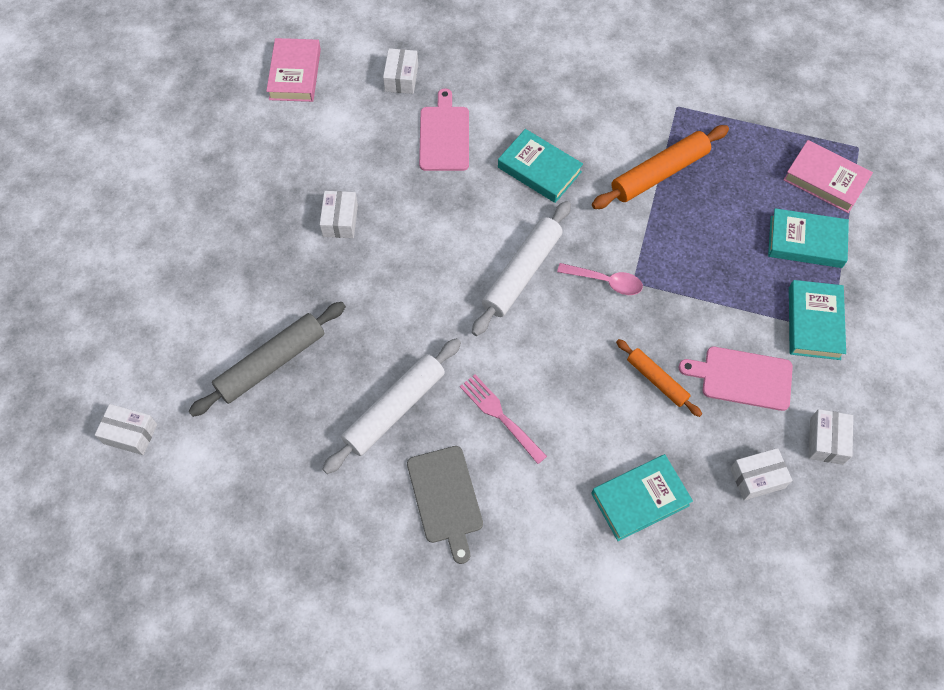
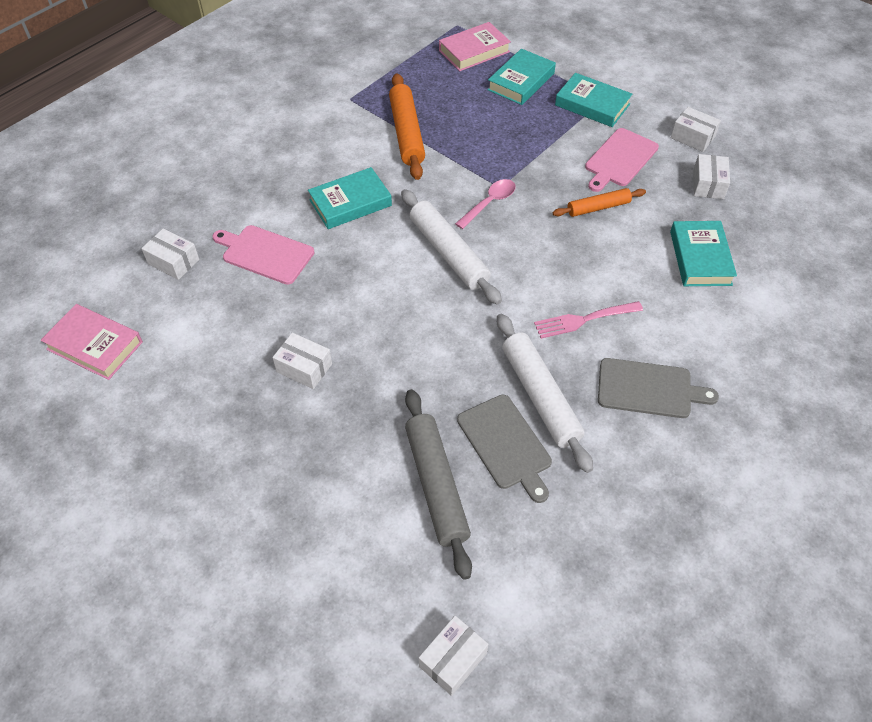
camera: 65 degrees left, 10 degrees down
(332, 400) = (506, 445): none -> grey cutting board

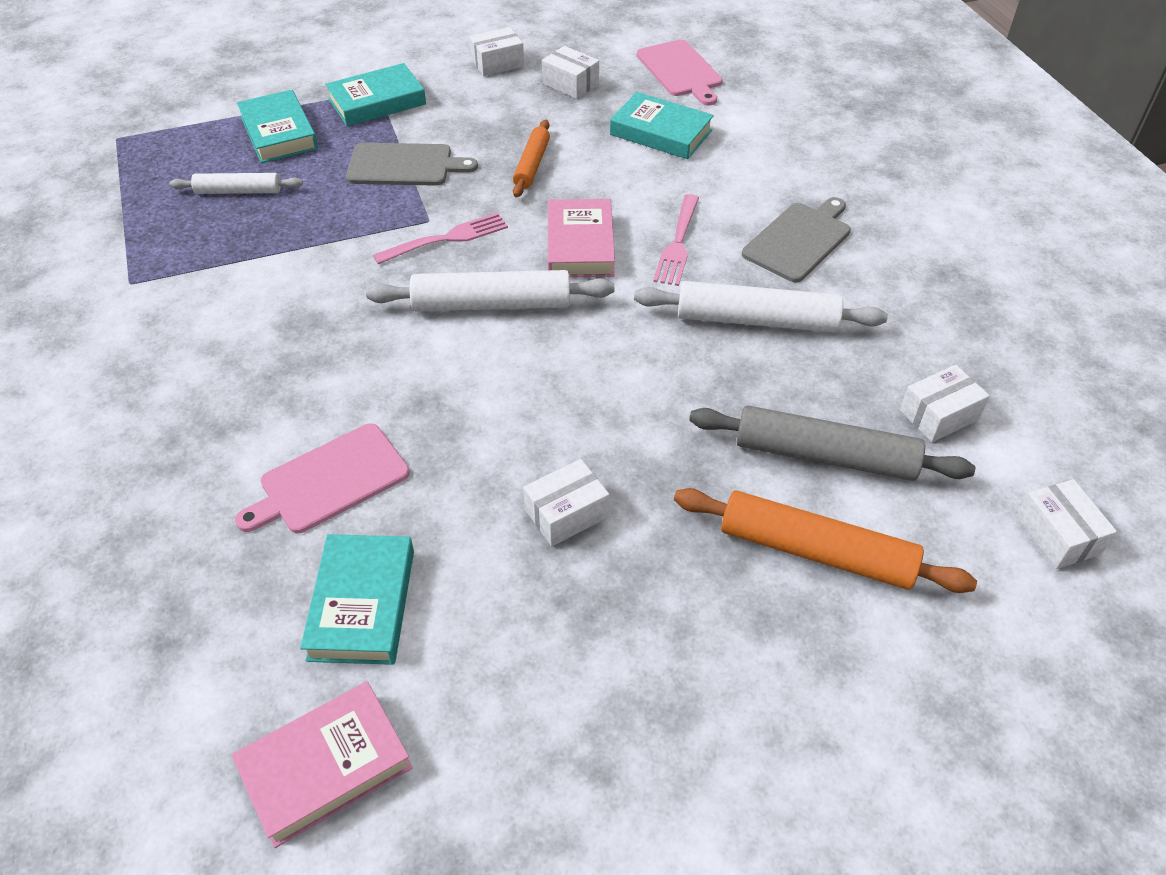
camera: 60 degrees left, 5 degrees down
(173, 262) = (243, 597): white box -> white box (939, 415)
(350, 203) = (323, 357): turquoise book -> turquoise book (362, 604)
(407, 133) = (255, 257): orange rolling pin -> orange rolling pin (816, 551)
(455, 95) = (238, 191): none -> white rolling pin
(474, 51) = (181, 145): pink book -> pink book (580, 245)
(489, 203) = (446, 239): pink spoon -> pink fork
(506, 445) = (804, 374): grey cutting board -> grey cutting board (404, 165)
(619, 159) = (478, 120): pink cutting board -> pink cutting board (680, 71)

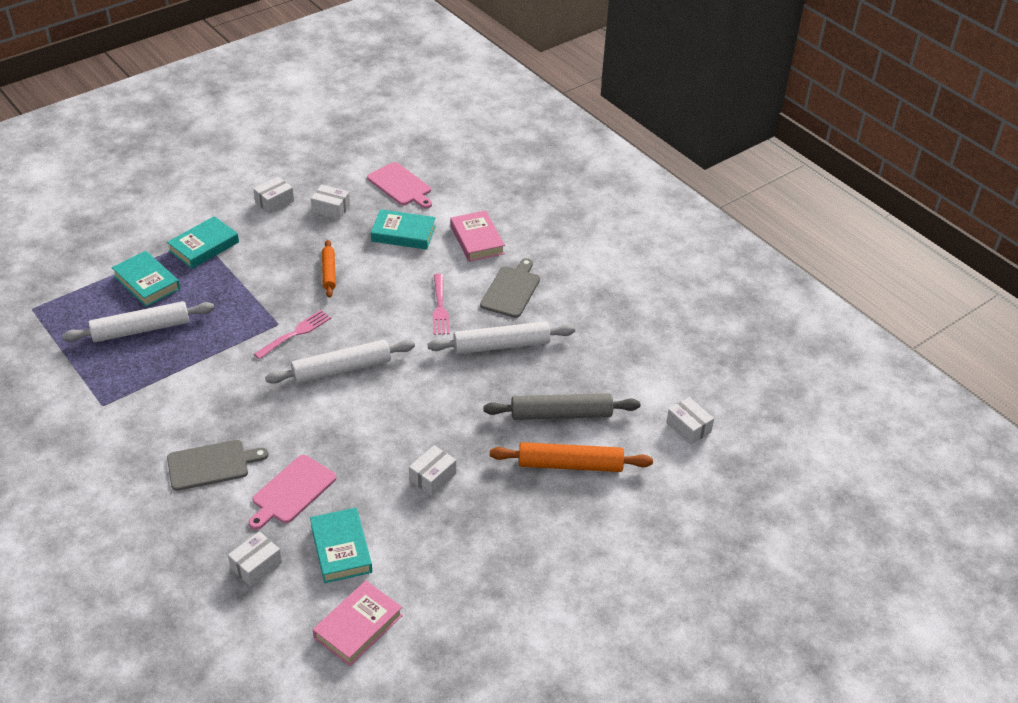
camera: 20 degrees left, 5 degrees down
(238, 191) = (141, 329): white rolling pin -> white rolling pin, size x1.67
(404, 165) = (245, 289): grey cutting board -> grey cutting board (212, 465)
(580, 245) = (380, 320): pink book -> pink book (477, 240)
(939, 415) = (615, 378): white box -> white box (256, 565)

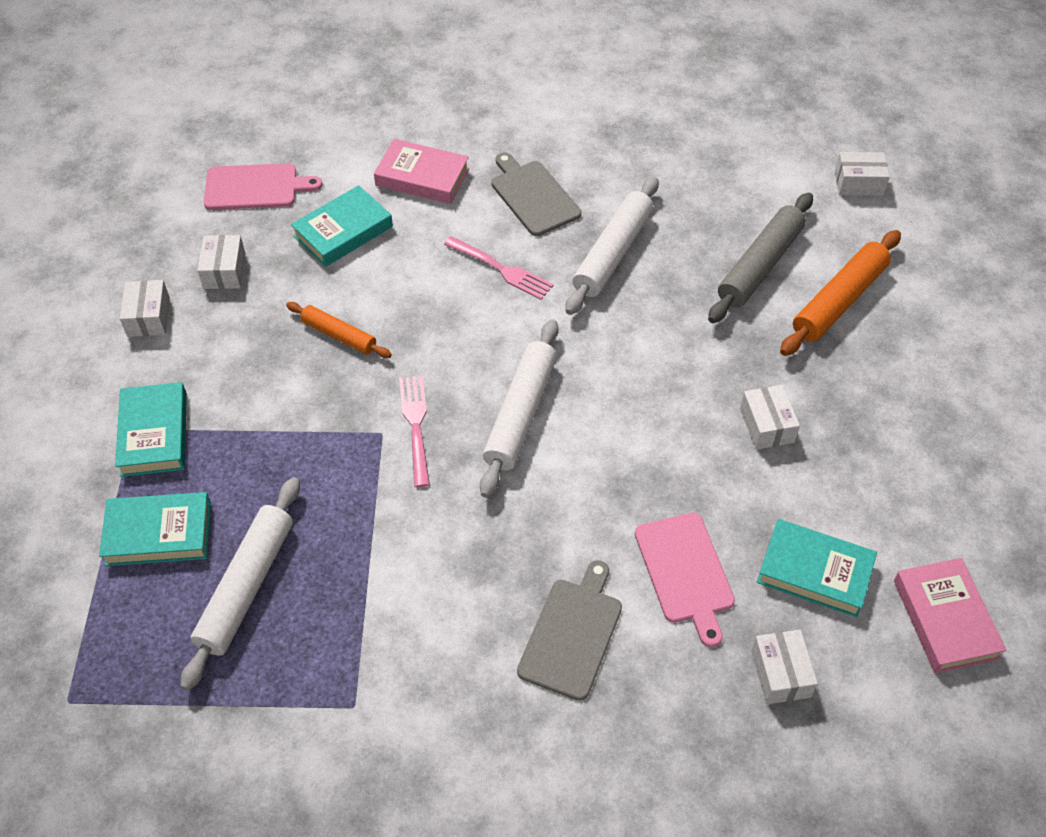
camera: 50 degrees left, 10 degrees up
(331, 209) = (224, 271): white box -> white box turned 60 degrees counterclockwise

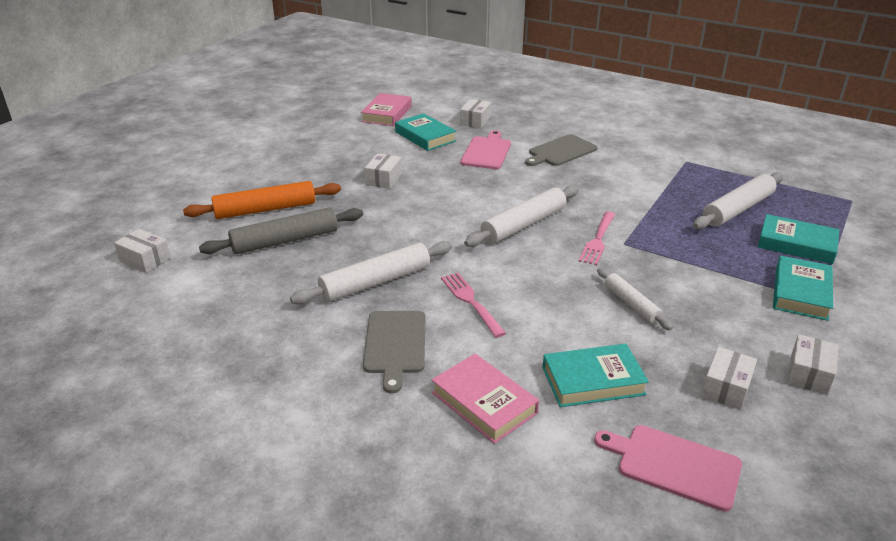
camera: 150 degrees left, 20 degrees down
(339, 335) = (631, 304): orange rolling pin -> white rolling pin

